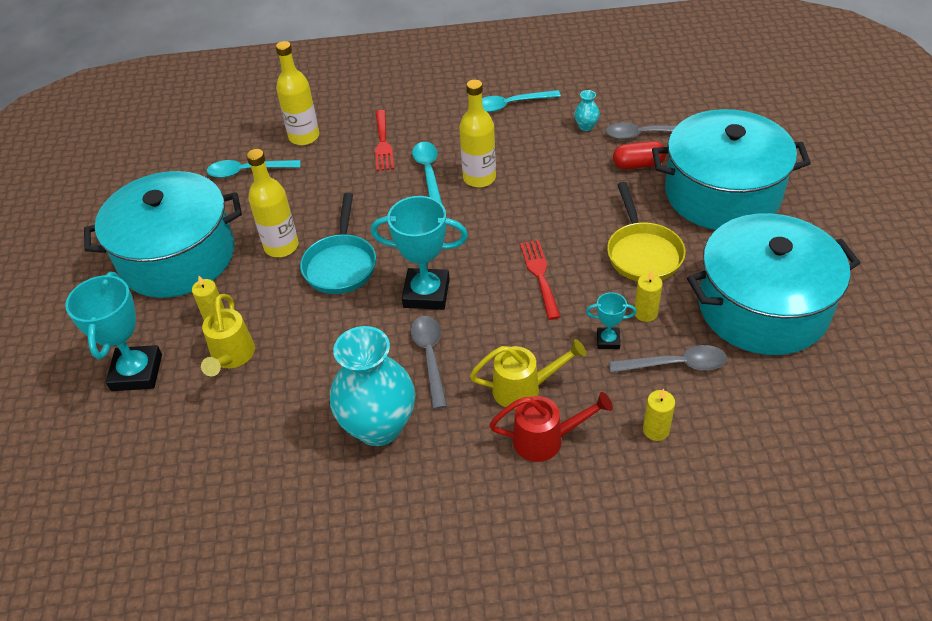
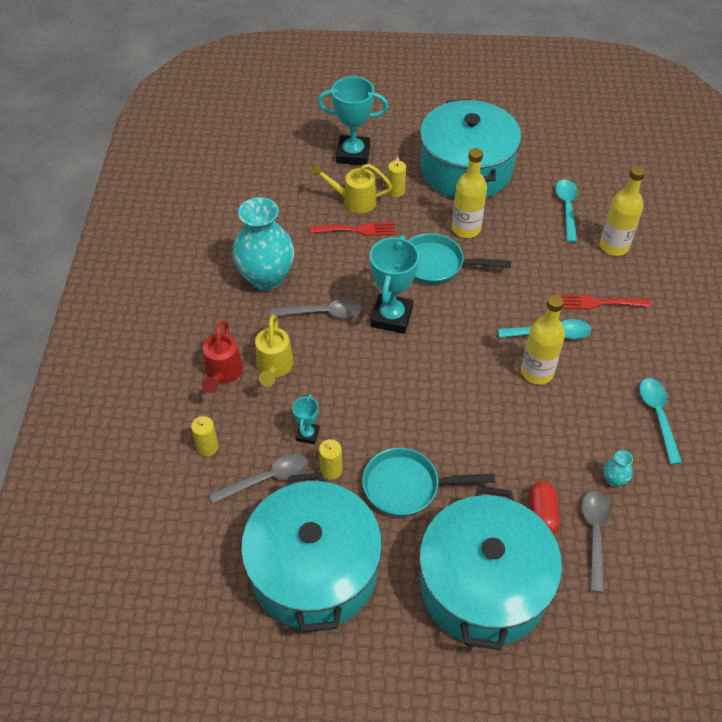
camera: 95 degrees right, 5 degrees up
(539, 275) = (396, 399): red fork -> red fork (357, 230)
(642, 253) = (407, 486): yellow pan -> turquoise pan
(676, 364) = (267, 479): grey spoon -> grey spoon turned 120 degrees counterclockwise

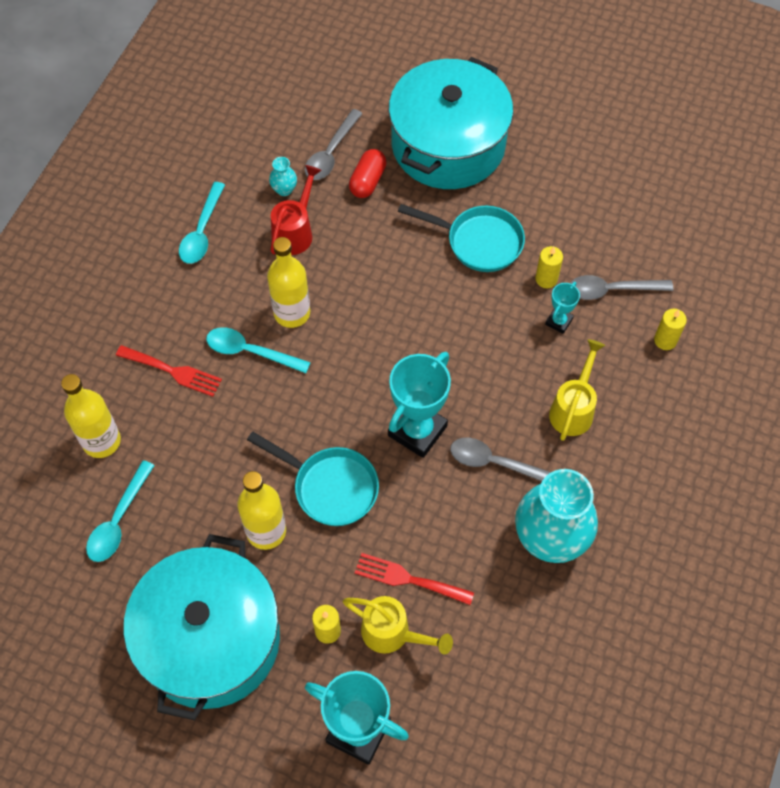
camera: 160 degrees left, 10 degrees up
(223, 374) = (633, 420): red watering can -> red watering can (295, 232)
(314, 570) = (590, 198): turquoise pot -> none

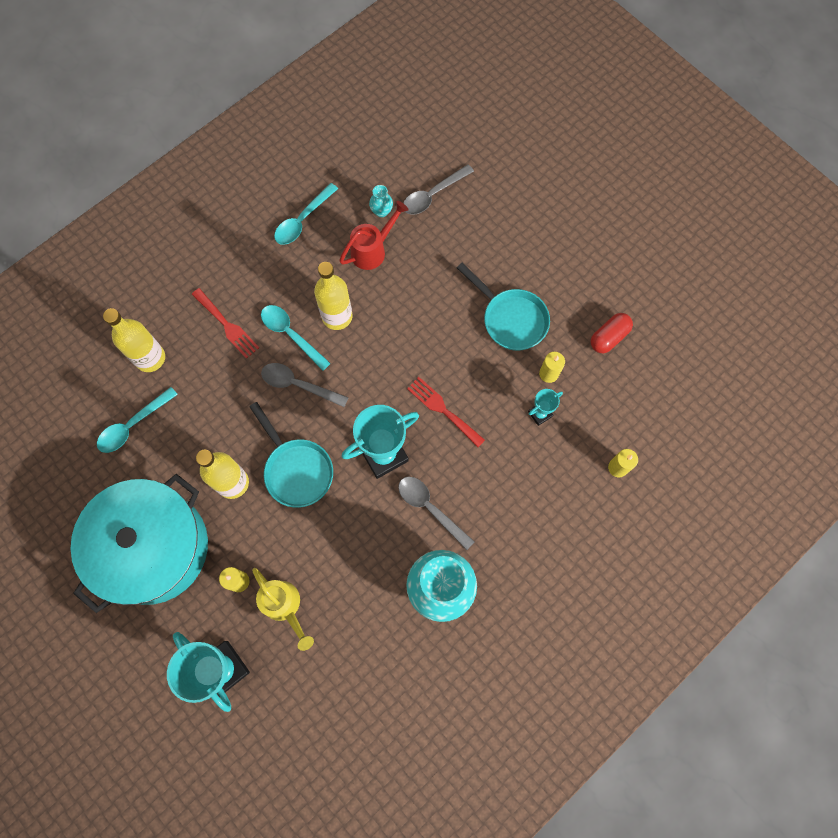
camera: 25 degrees right, 10 degrees up
(367, 181) = (449, 231): red capsule -> red capsule (608, 337)
(408, 579) = (317, 569): red fork -> red fork (442, 409)
(448, 145) = (529, 226): turquoise pot -> none
(573, 409) = (513, 491): yellow watering can -> none
(611, 290) = (596, 406): grey spoon -> grey spoon (298, 384)

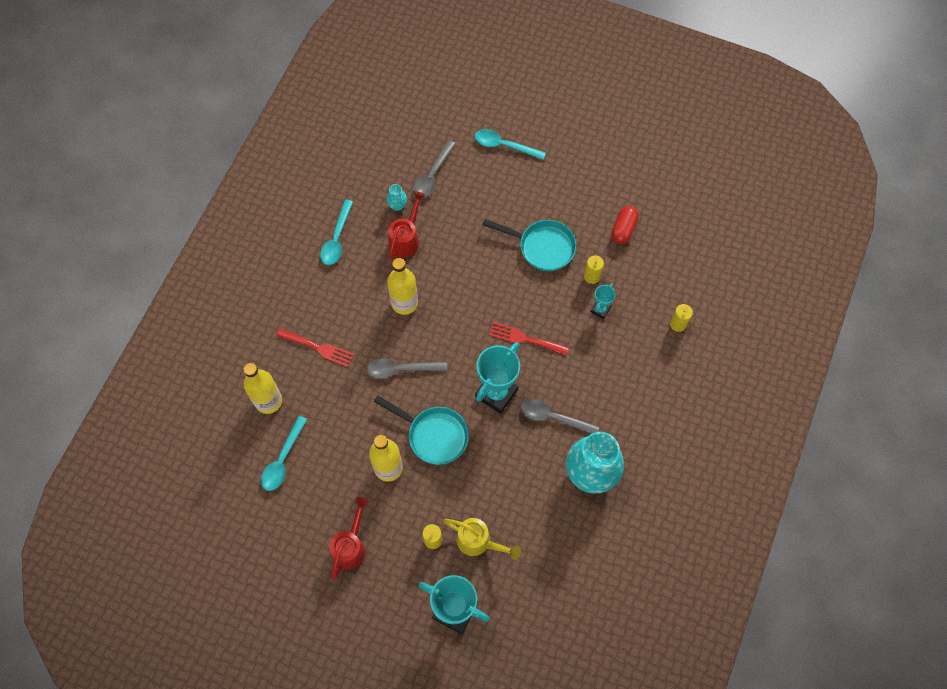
camera: 25 degrees left, 5 degrees down
(153, 548) = (350, 546): turquoise pot -> red watering can
(291, 334) = (374, 333): turquoise spoon -> turquoise spoon (504, 145)

